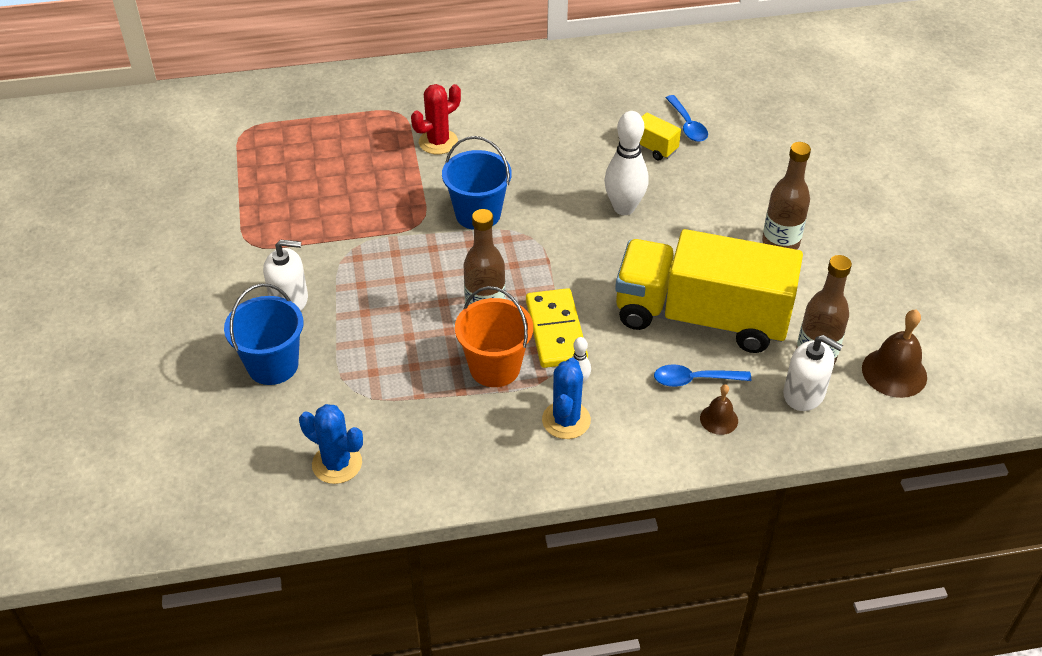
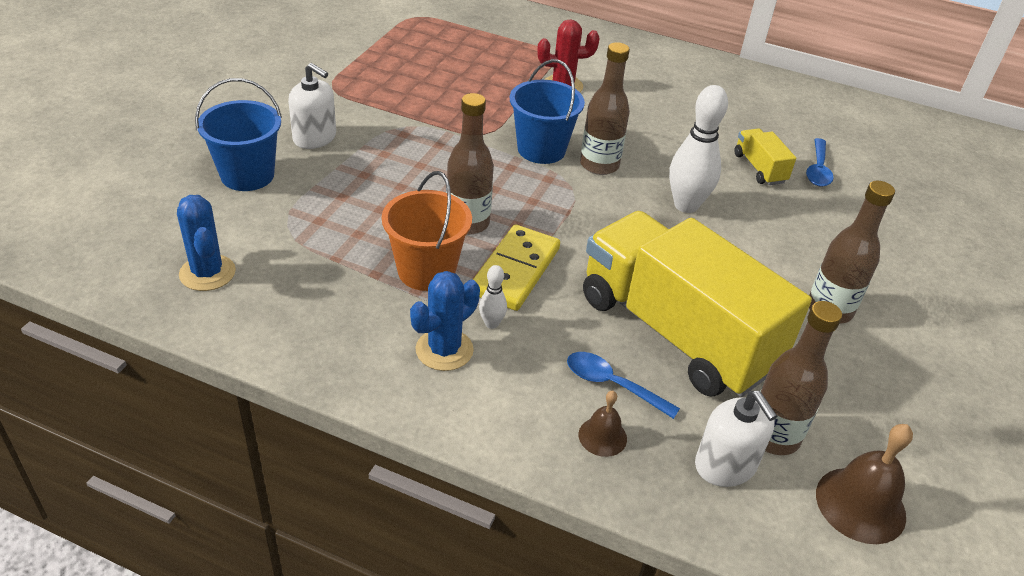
camera: 30 degrees right, 5 degrees down
(533, 205) = (599, 165): none -> brown bottle

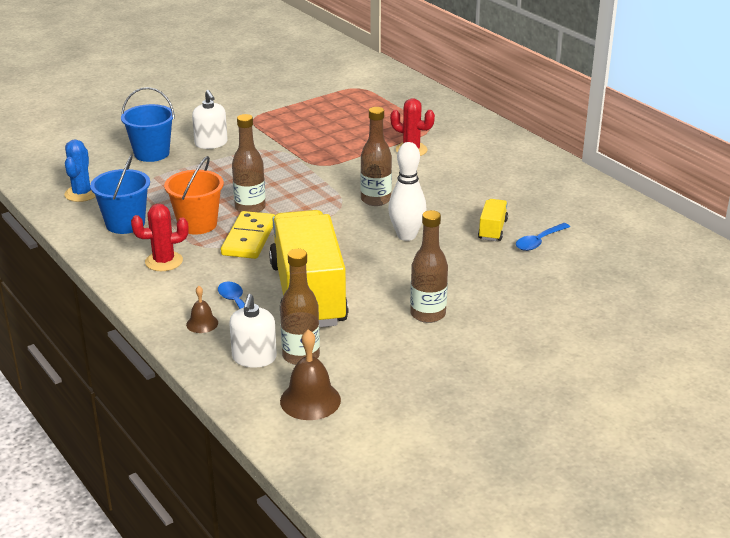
camera: 35 degrees right, 10 degrees down
(444, 350) = (164, 261): blue cactus -> red cactus
(491, 323) = (204, 258): white bowling pin -> none
(515, 271) = (249, 238): yellow domino -> yellow domino turned 45 degrees counterclockwise
(541, 149) = (347, 182): blue bucket -> blue bucket (125, 224)

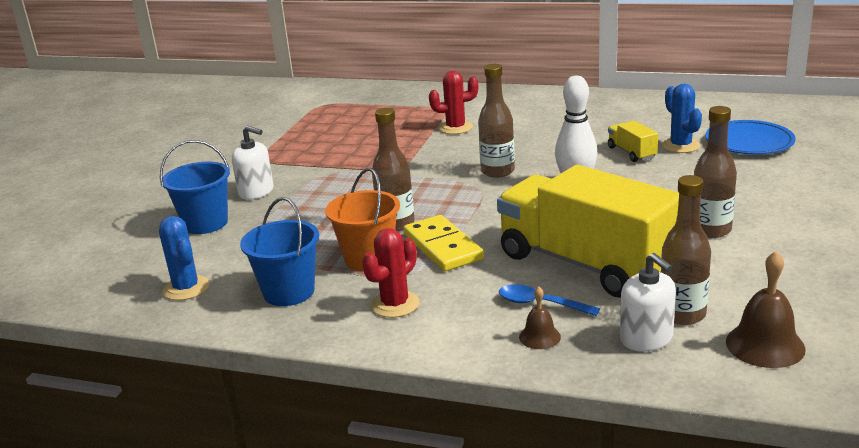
camera: 35 degrees left, 5 degrees down
(539, 241) = (680, 146): blue spoon -> blue cactus
(596, 264) = (749, 142): none -> blue plate

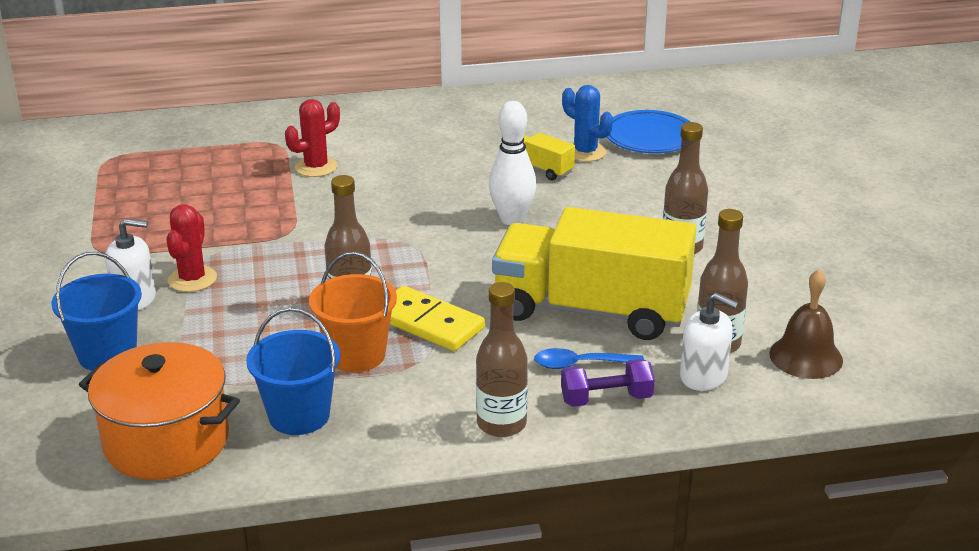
camera: 30 degrees left, 5 degrees up
(186, 288) = (166, 441): blue cactus -> orange pot
(395, 304) = (432, 401): red cactus -> red cactus (192, 279)
(497, 171) = (413, 218): brown bottle -> brown bottle (501, 424)
(539, 337) = (606, 399): brown bell -> purple dumbbell

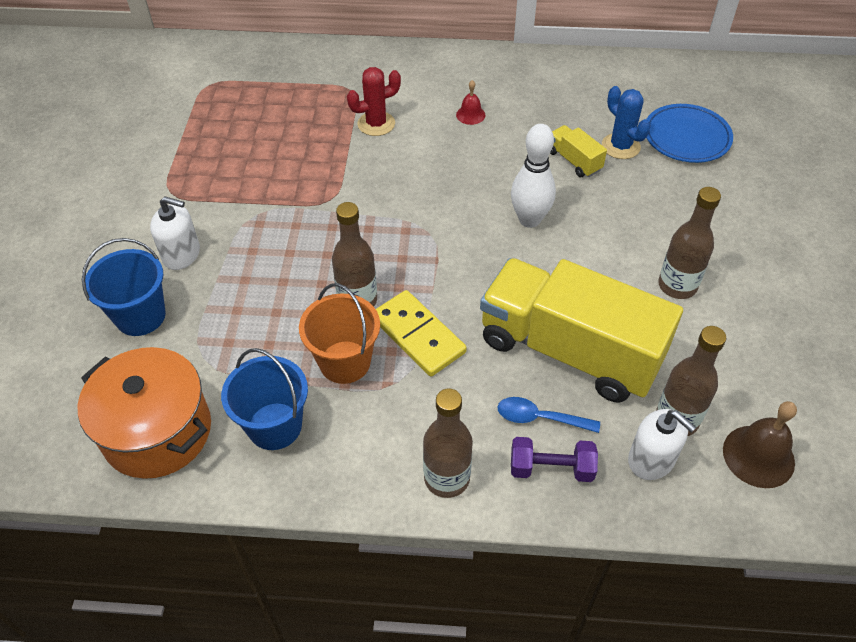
camera: 15 degrees right, 20 degrees up
(192, 279) = (234, 240): red cactus -> none
(417, 147) = (470, 115): none -> red bell

